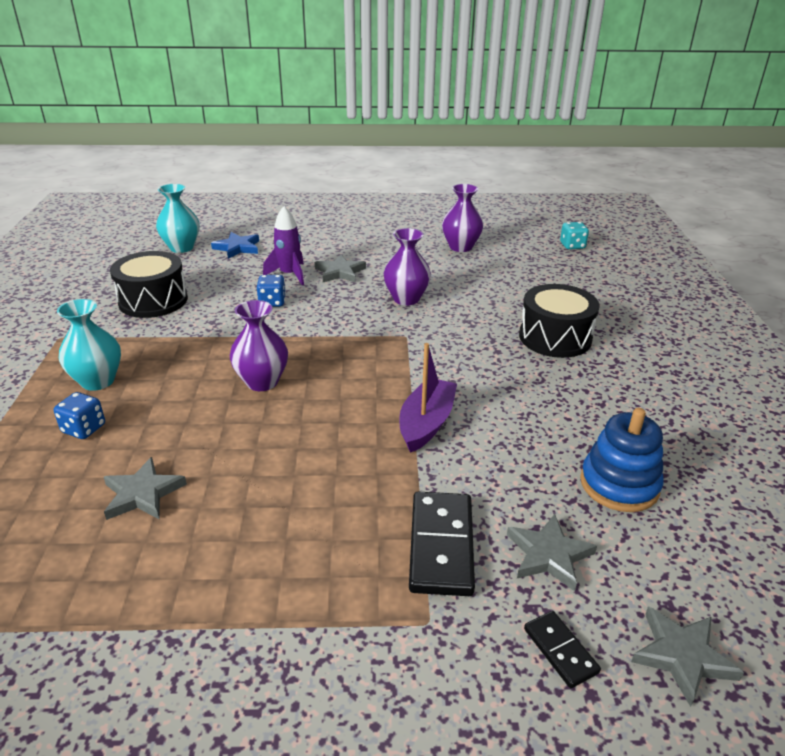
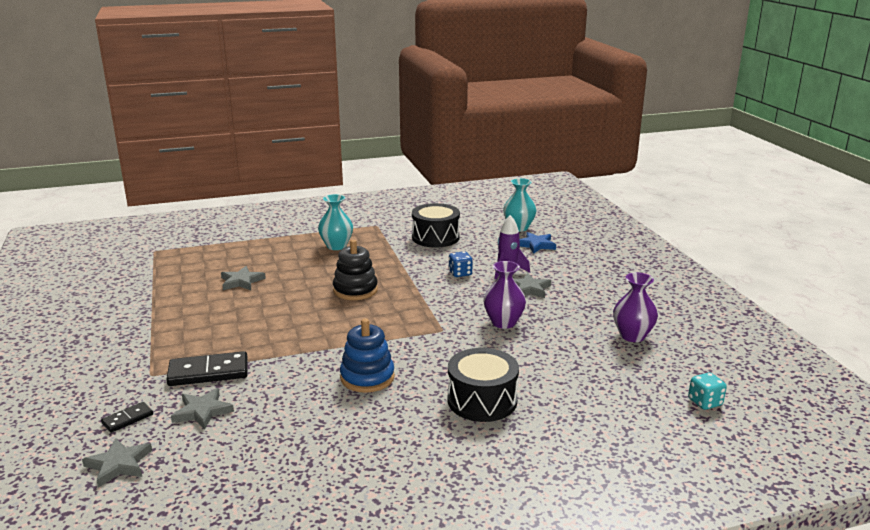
camera: 75 degrees right, 10 degrees down
(84, 429) = (291, 254): blue dice -> none
(262, 382) = (355, 290): purple vase -> black stacking toy
(426, 423) = (328, 353): purple boat -> none
(619, 484) = (277, 439): blue stacking toy -> blue stacking toy (367, 377)

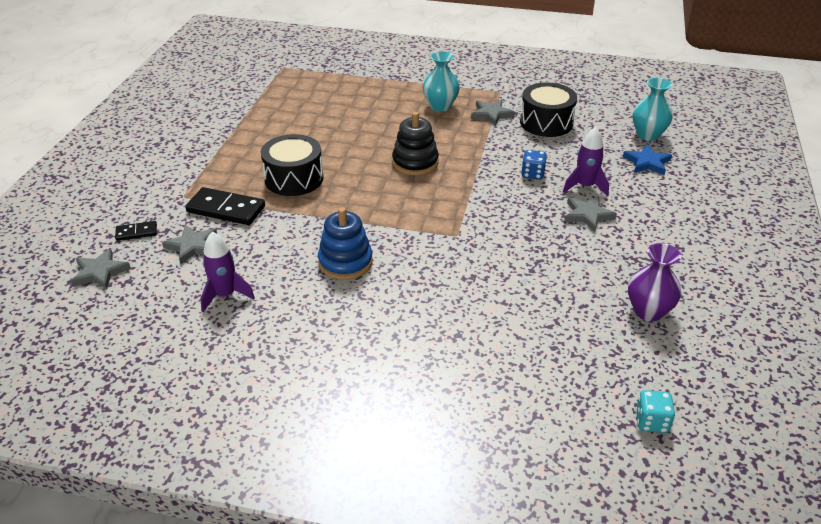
camera: 30 degrees right, 15 degrees up
(241, 281) = (325, 122): grey star -> grey star (491, 114)
(277, 438) = (225, 295): none -> purple rocket
(482, 400) = (424, 326): black drum -> black drum (294, 179)
(503, 322) = (524, 247): purple vase -> none

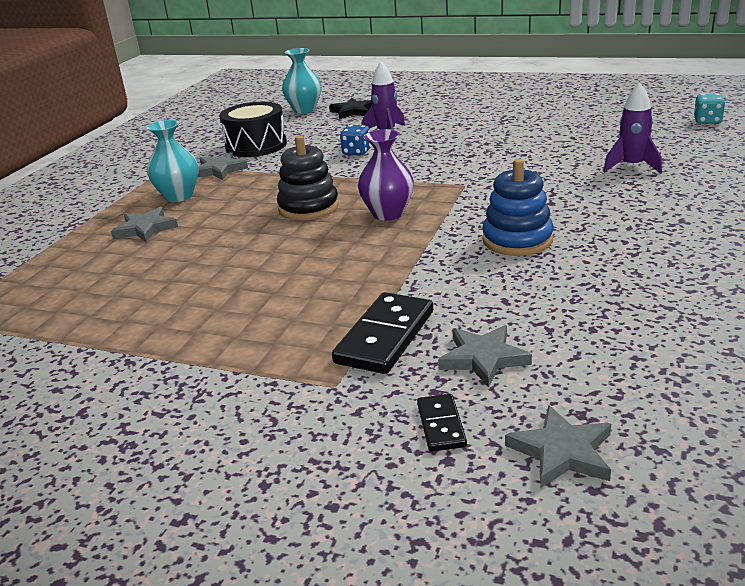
camera: 80 degrees left, 10 degrees down
(225, 295) = (599, 317): purple rocket -> purple rocket (632, 166)
(294, 179) = (316, 285): black drum -> none
(587, 215) = (435, 133): grey star -> grey star (145, 228)
(647, 162) = (353, 111): blue star -> black star
(648, 311) = (575, 118): purple vase -> purple vase (388, 214)

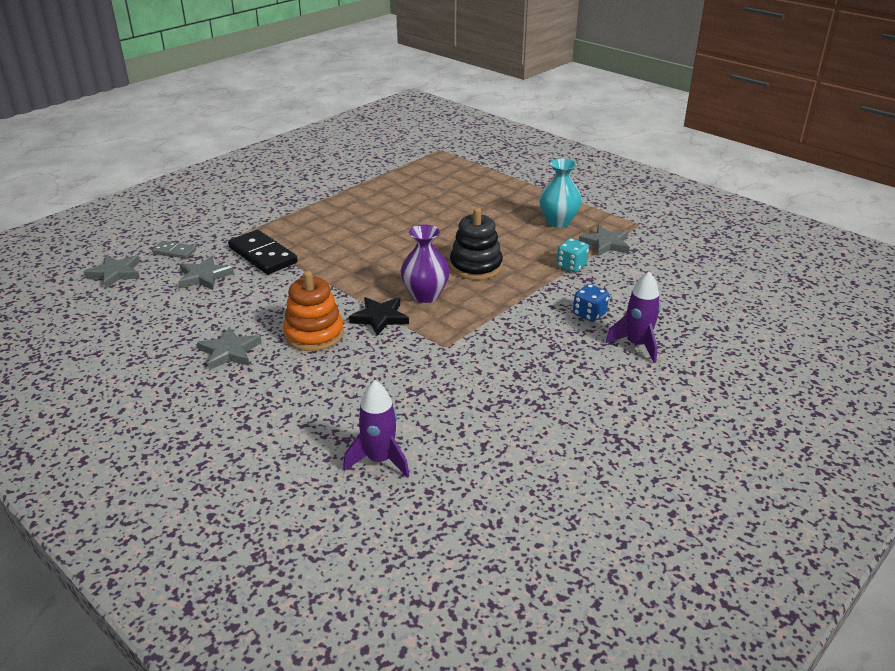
camera: 110 degrees right, 5 degrees up
(145, 228) = (506, 205): grey star -> grey star (229, 352)
(256, 146) = (660, 268): black drum -> none
(304, 110) = (774, 315): turquoise vase -> none
(353, 111) = (741, 344): black star -> black star (380, 318)
(441, 425) = (174, 251): black domino -> grey domino
(517, 240) = (314, 334): blue stacking toy -> orange stacking toy
(707, 121) = (453, 614): turquoise dice -> turquoise dice (571, 266)

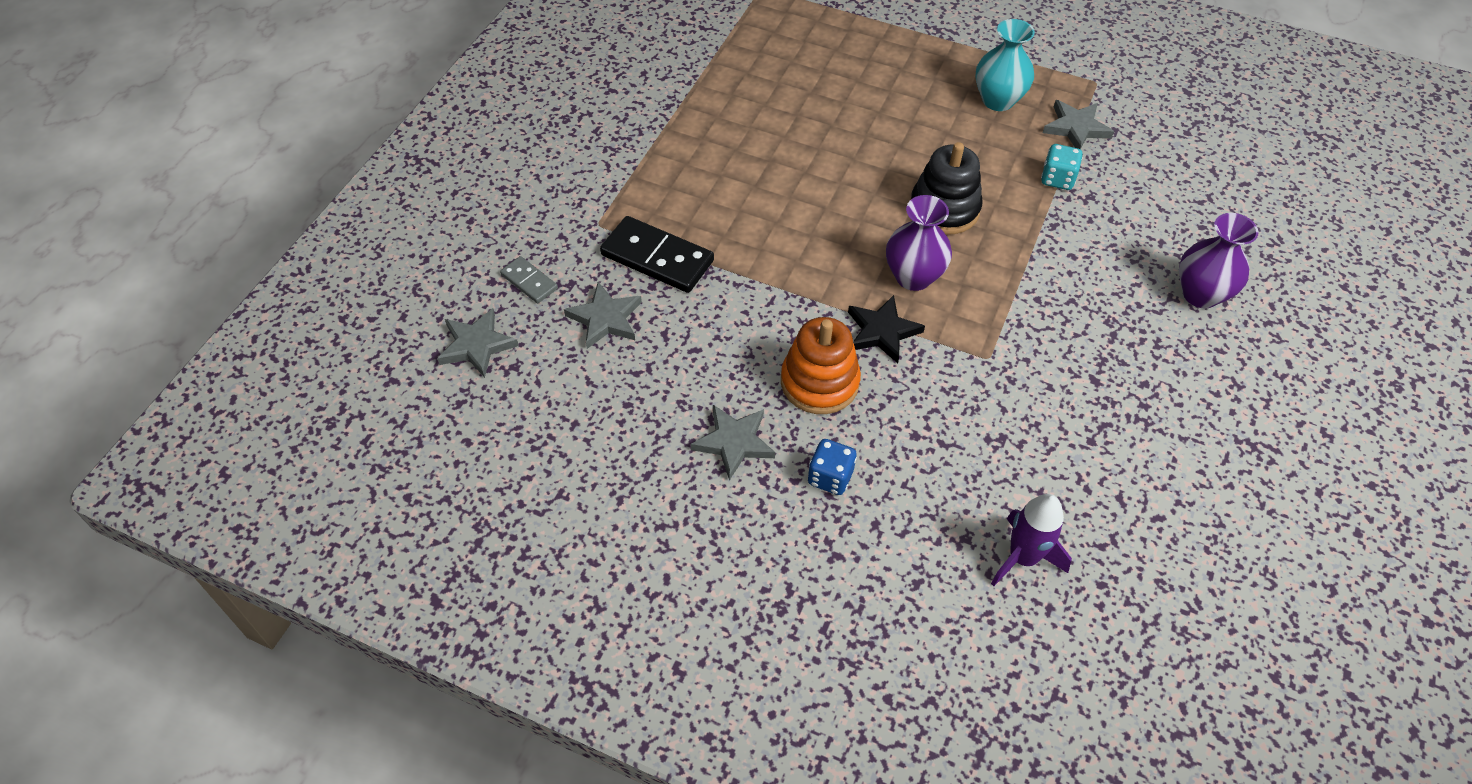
camera: 20 degrees left, 20 degrees up
(174, 251) = (529, 281): grey domino -> grey domino turned 45 degrees clockwise
(589, 314) = (1122, 258): blue dice -> blue dice (830, 477)
(637, 345) = (1200, 294): purple rocket -> purple vase

